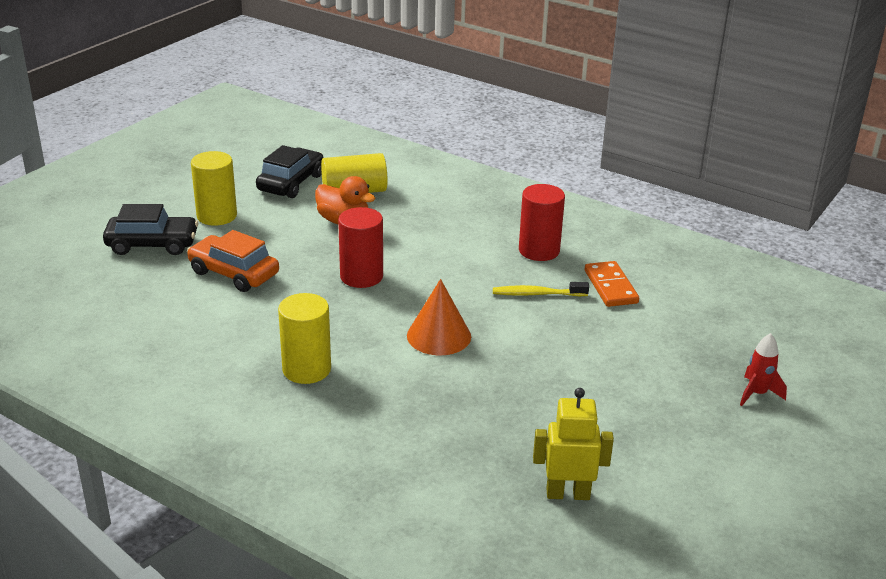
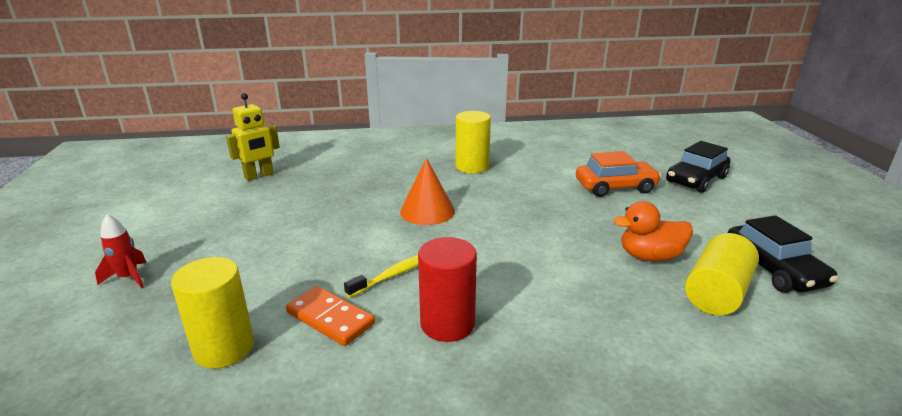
camera: 140 degrees right, 5 degrees down
(217, 216) = (724, 213): yellow cylinder -> yellow cylinder (224, 348)
(361, 276) = (543, 222): red cylinder -> none

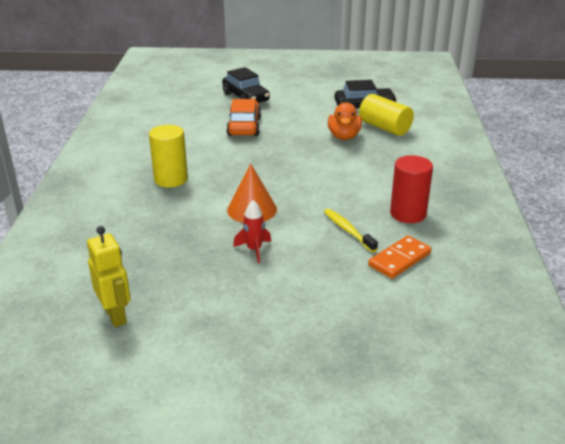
camera: 80 degrees left, 5 degrees up
(129, 278) = (327, 381): red rocket -> red rocket (254, 250)
(224, 348) = (431, 306): yellow cylinder -> none

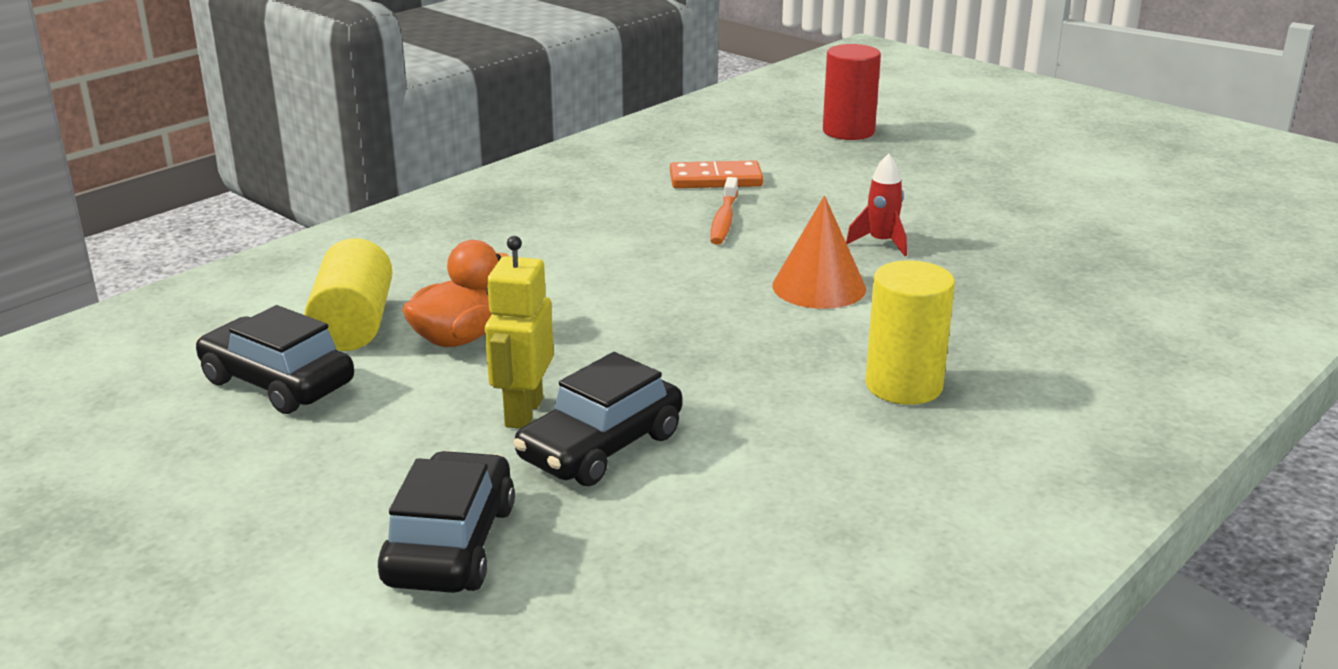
camera: 140 degrees left, 5 degrees down
(116, 315) = (1131, 243): yellow robot -> yellow robot (523, 412)
(244, 126) = (601, 447): orange car -> black car
(348, 230) = (724, 220): yellow toothbrush -> orange toothbrush
(408, 214) = (612, 208): red cylinder -> red cylinder (848, 131)

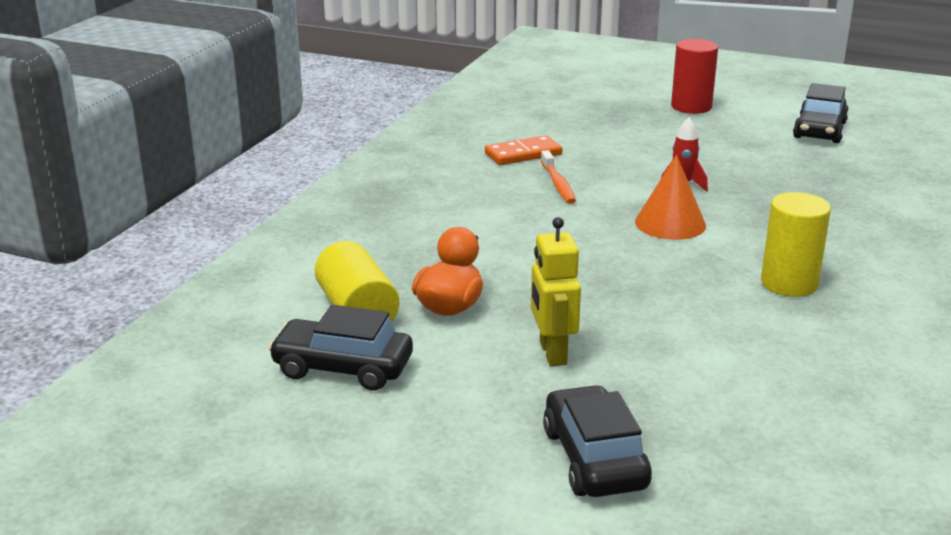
camera: 20 degrees left, 0 degrees up
(601, 447) = (631, 367): black car -> black car (819, 130)
(848, 131) = (584, 104): red cylinder -> red cylinder (691, 107)

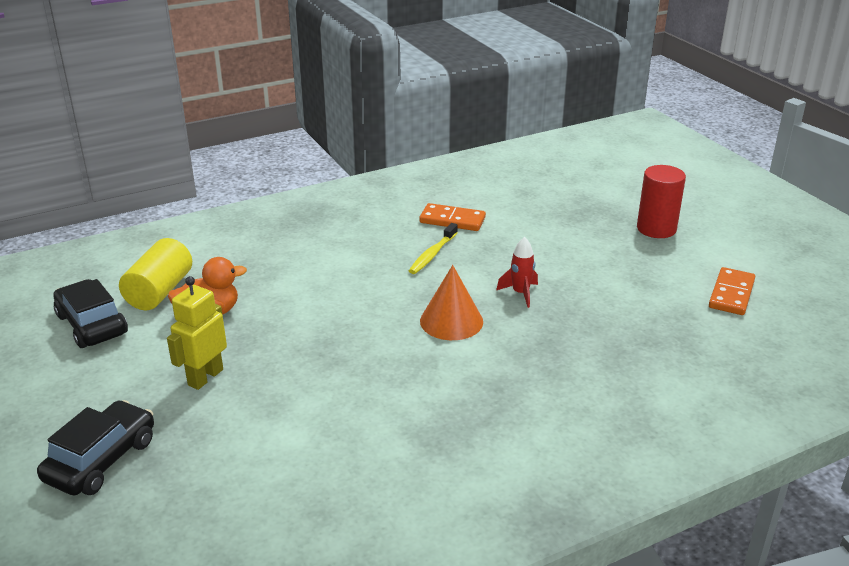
camera: 40 degrees right, 5 degrees up
(558, 184) = (432, 254): orange toothbrush -> yellow toothbrush
(789, 283) = (444, 412): yellow cylinder -> none
(819, 130) = (731, 294): black car -> orange domino

